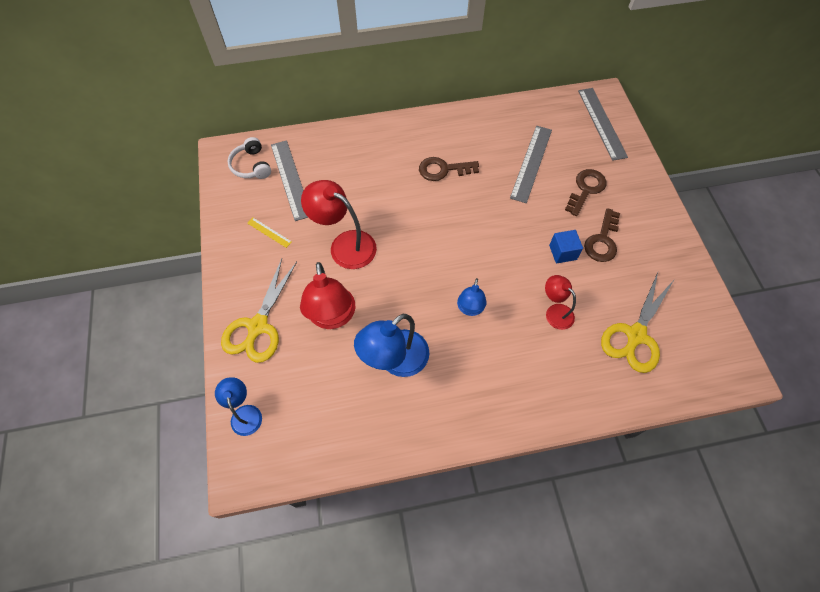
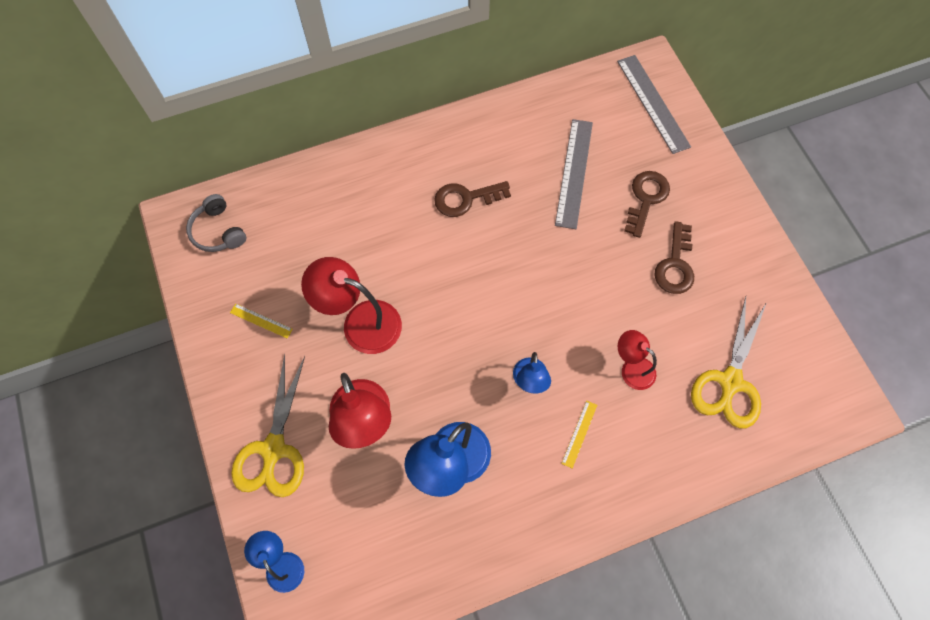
camera: 10 degrees left, 5 degrees up
(251, 166) = (218, 231): white headphones -> grey headphones
(290, 179) = (273, 242): grey ruler -> none
(503, 355) = (579, 434): none -> yellow ruler
(562, 252) = (630, 288): blue cube -> none

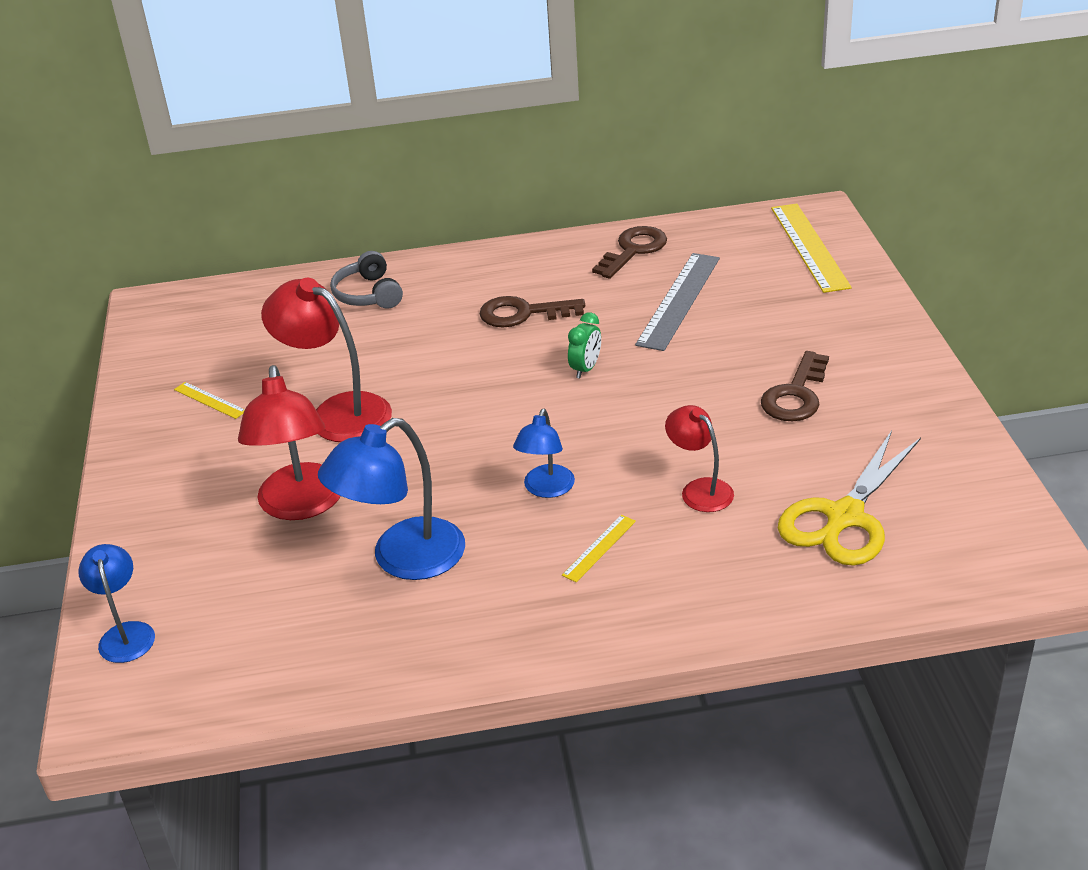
camera: 15 degrees right, 30 degrees down
(218, 231) = (194, 319): grey headphones -> grey headphones (368, 294)
(273, 449) = (169, 519): yellow scissors -> none
(526, 254) = (585, 369): none -> green clock
(646, 199) = (772, 330): brown key -> brown key (633, 250)
(653, 103) = (809, 247): grey ruler -> yellow ruler

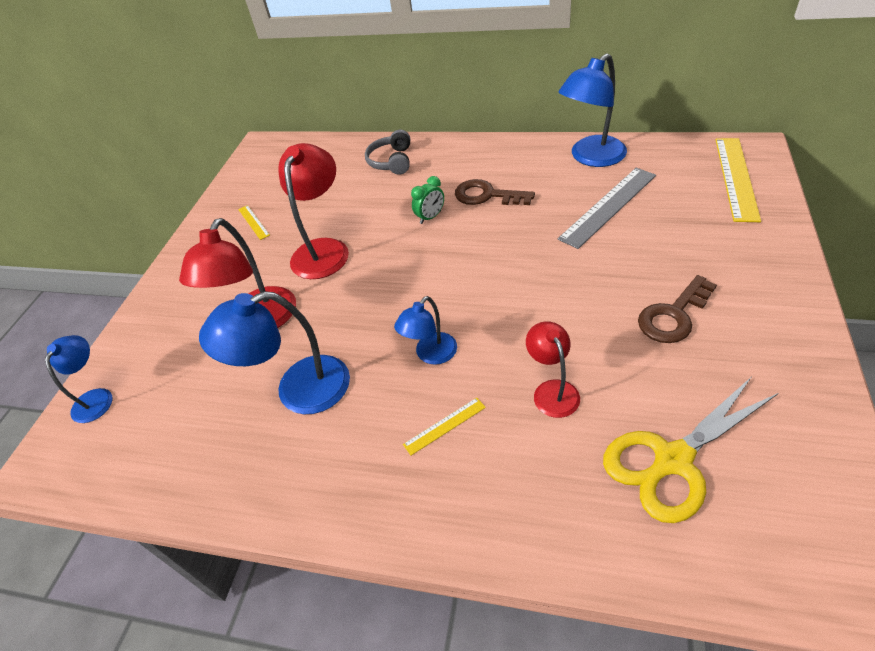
camera: 25 degrees right, 10 degrees up
(337, 412) = (323, 249): red lamp -> red lamp turned 45 degrees clockwise
(585, 369) = (510, 252): green clock -> green clock (430, 217)
(633, 250) = (591, 157): brown key -> blue lamp

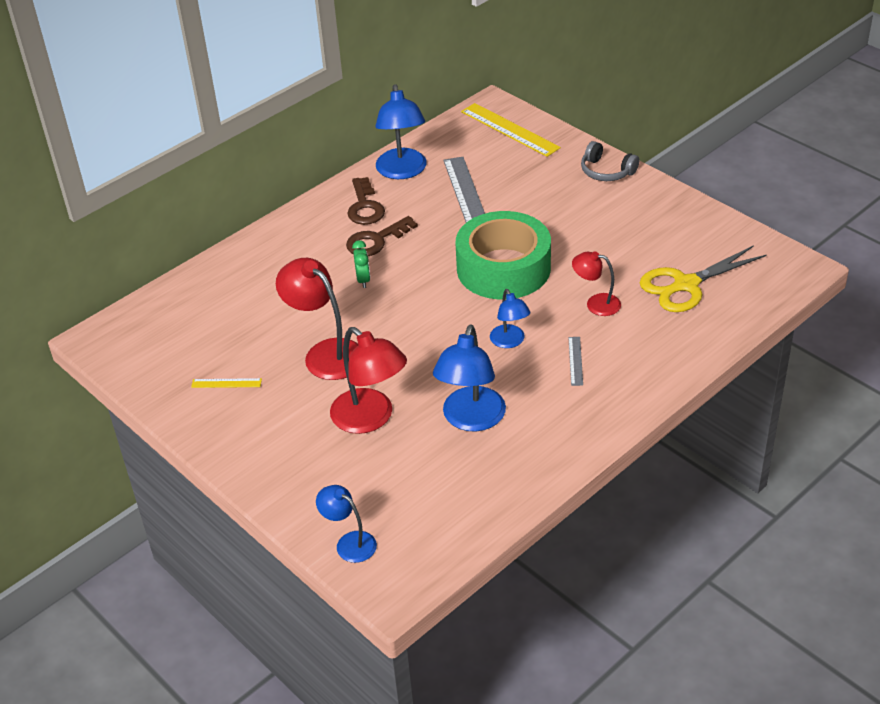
camera: 60 degrees left, 5 degrees down
(391, 161) = (254, 268): grey headphones -> grey headphones (606, 171)
(445, 426) = (575, 361): yellow ruler -> grey ruler
(533, 288) = (503, 268): none -> green tape
(673, 315) = (593, 226): brown key -> brown key (365, 207)
(673, 460) = (686, 285): yellow scissors -> yellow scissors turned 60 degrees clockwise

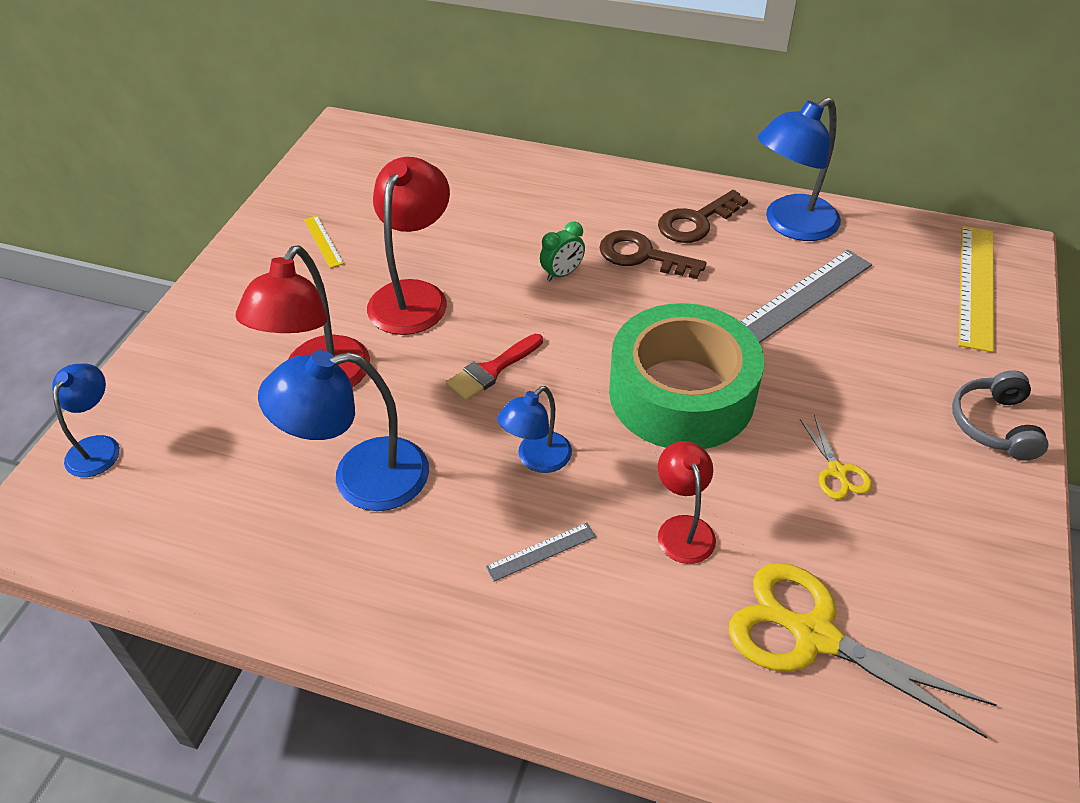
camera: 60 degrees right, 5 degrees up
(424, 338) = (491, 370): none -> red brush
(598, 235) = (837, 471): none -> yellow scissors

